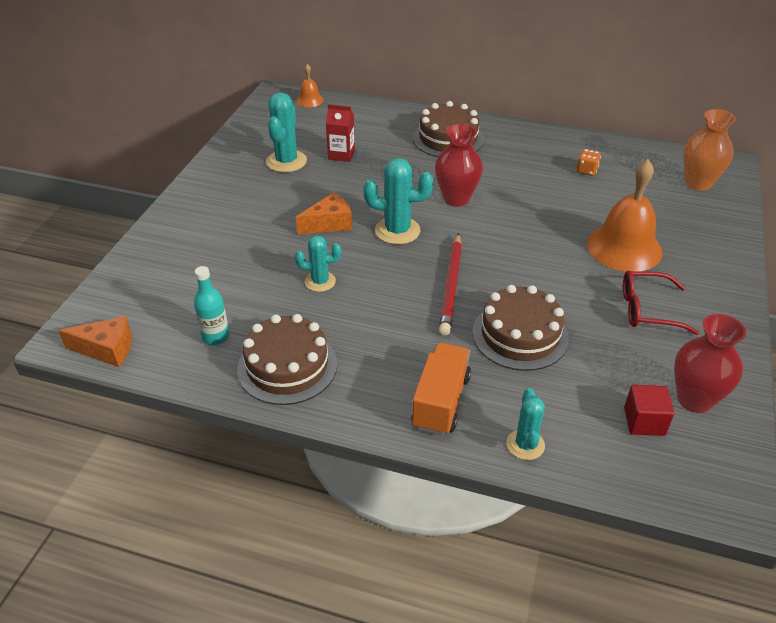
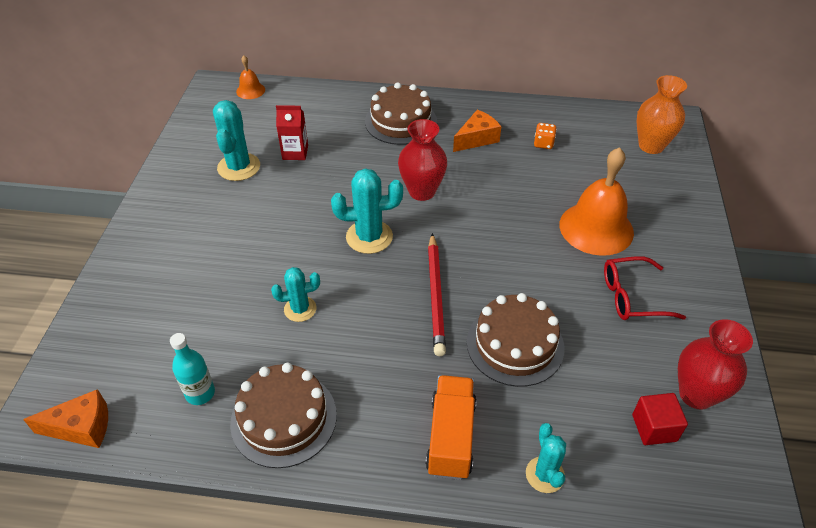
camera: 10 degrees left, 5 degrees up
(329, 223) = (297, 237): orange cheese -> orange cheese (477, 139)

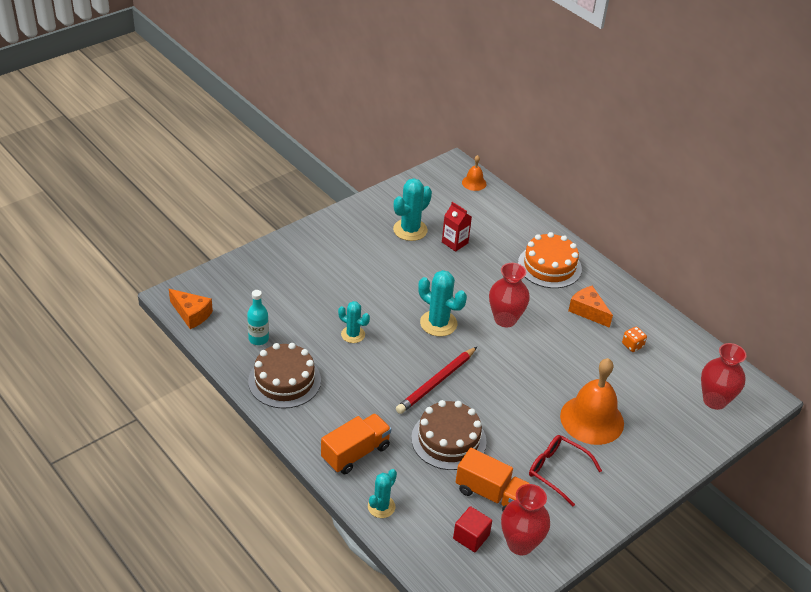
camera: 40 degrees right, 5 degrees down
(401, 121) = (549, 266): brown cake -> orange cake
(477, 139) = (588, 311): orange cheese -> orange cheese turned 135 degrees counterclockwise
(614, 367) = (491, 494): none -> orange truck
(651, 146) = (714, 400): orange vase -> red vase

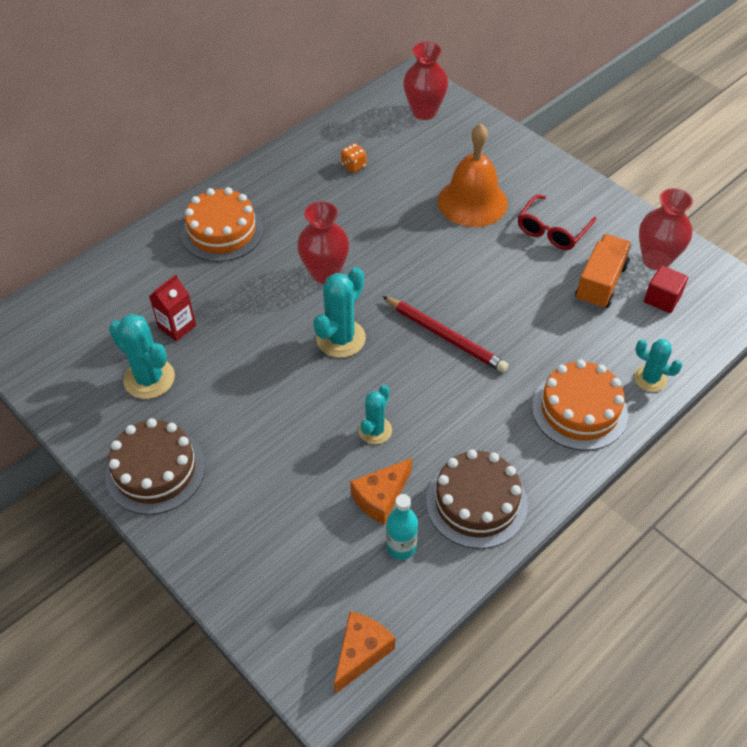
camera: 90 degrees left, 10 degrees up
(355, 453) = (579, 410): orange truck -> orange cake
(448, 440) = (534, 322): brown cake -> brown cake (155, 470)
(474, 183) = (41, 309): orange bell -> none
(588, 311) = (302, 199): orange cheese -> orange cheese (381, 497)

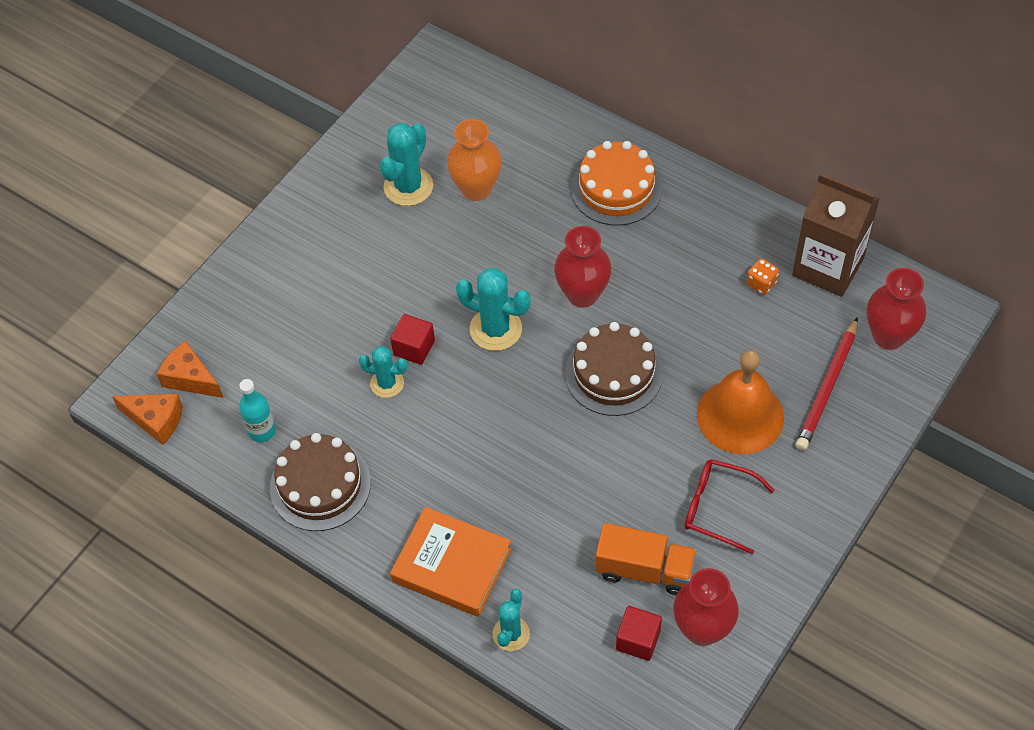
camera: 80 degrees right, 5 degrees up
(155, 470) = (309, 222): brown cake -> brown cake (613, 373)
(177, 327) = (476, 189): red carton -> orange vase
(341, 403) = (414, 348): none -> red cube
(351, 128) = (828, 267): none -> brown carton
(381, 497) = (311, 404): orange cheese -> orange cheese (190, 378)
(445, 336) = (522, 423): red pencil -> red pencil (827, 387)
(579, 410) = (452, 565): orange cake -> orange book

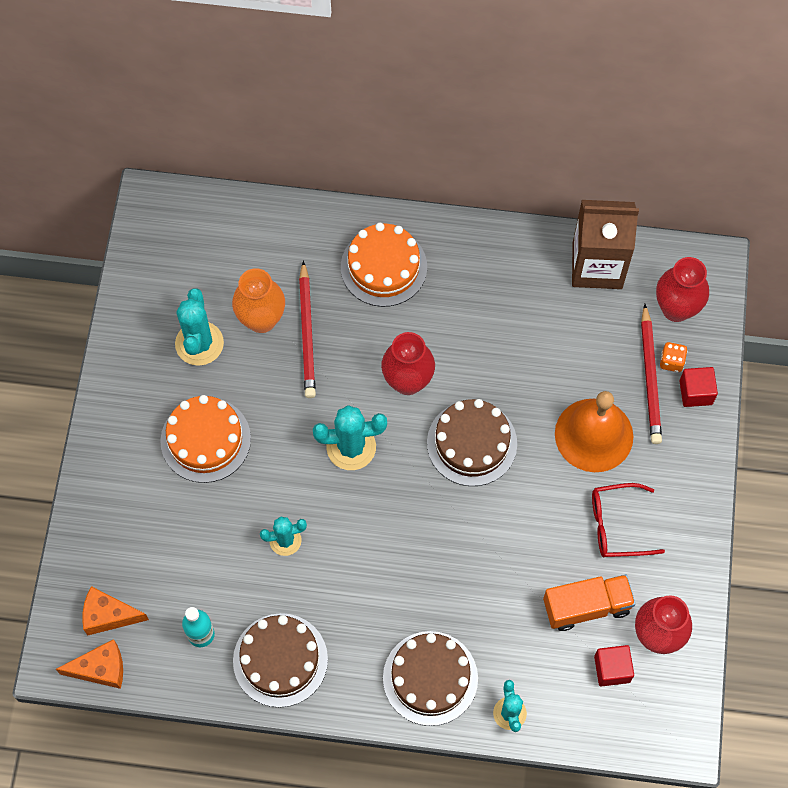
camera: 30 degrees left, 10 degrees up
(366, 268) = (205, 440): none -> orange cake
(414, 348) = (290, 496): red cube -> red cube (695, 392)
(452, 565) = (430, 678): orange book -> brown cake
(512, 216) = (307, 333): none -> red pencil
(761, 283) = (551, 305): orange dice -> orange dice (671, 361)

